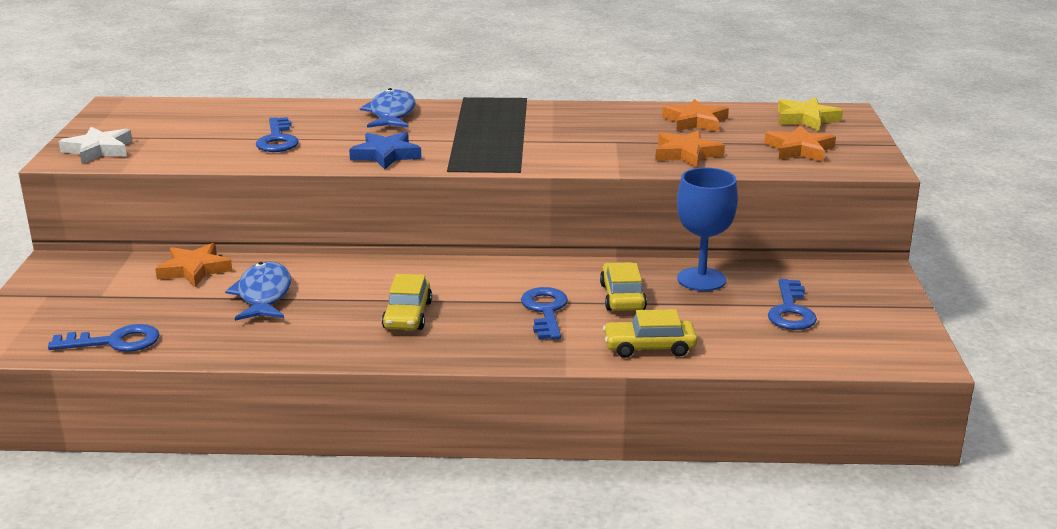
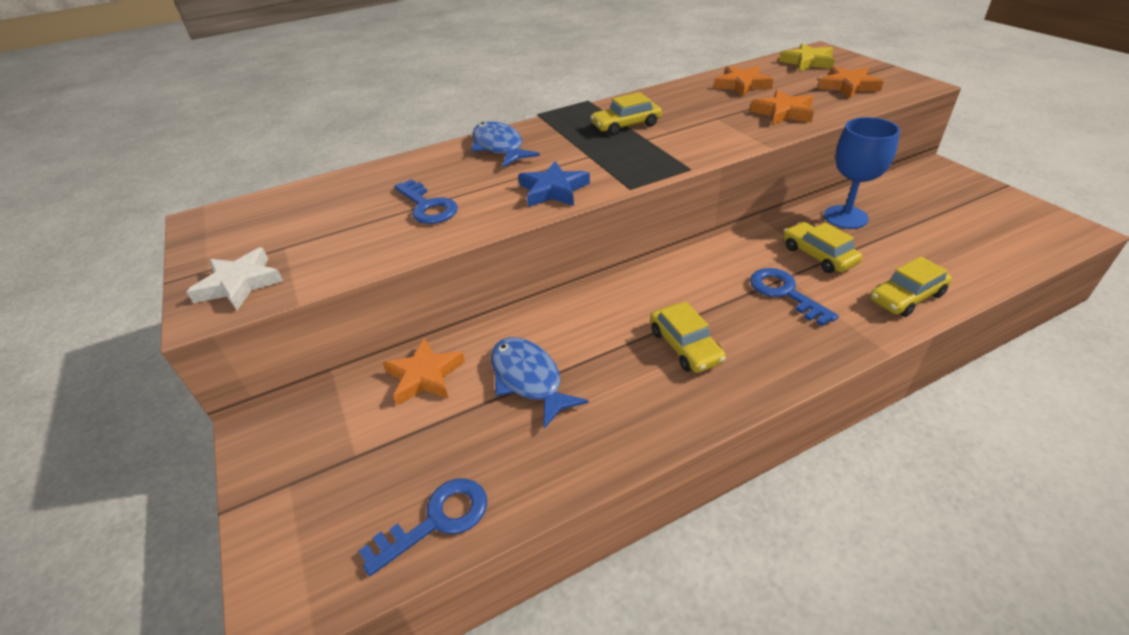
camera: 25 degrees left, 15 degrees up
(524, 126) = (626, 125): none -> yellow car
(790, 311) = (940, 222): blue key -> none

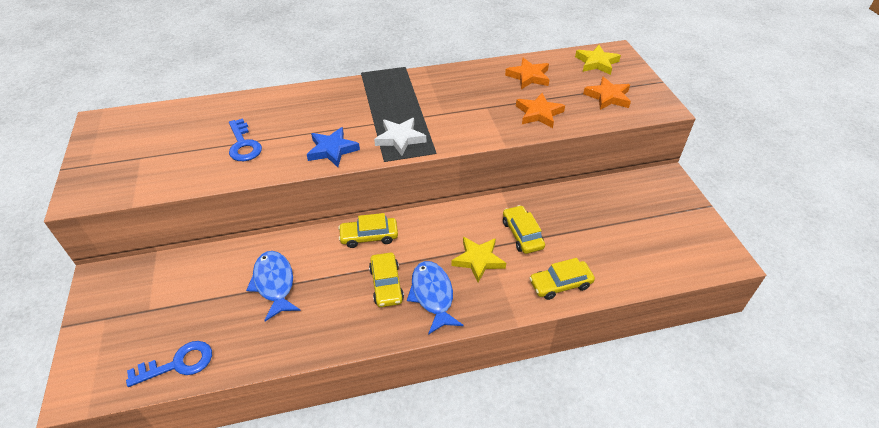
camera: 10 degrees right, 5 degrees up
(239, 284) = (103, 181): white star -> white star (400, 138)
(425, 376) = (212, 265): orange star -> none
(499, 147) = (317, 100): blue fish -> blue fish (432, 295)
(626, 125) = (417, 99): yellow car -> yellow car (369, 236)
(785, 293) = (478, 260): blue key -> yellow star
(845, 217) = (564, 206): blue goblet -> none

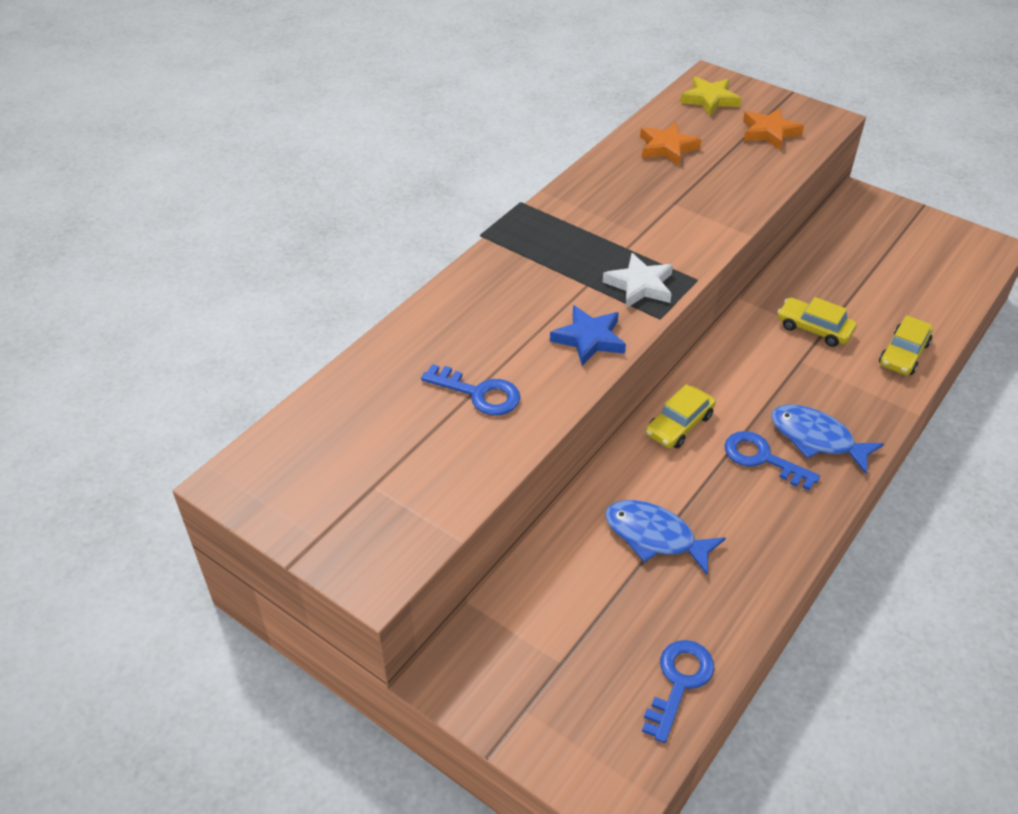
camera: 40 degrees left, 0 degrees up
(386, 284) = (762, 459): yellow car -> blue key
(478, 260) = (810, 378): yellow star -> none
(539, 113) = (733, 183): orange star -> none

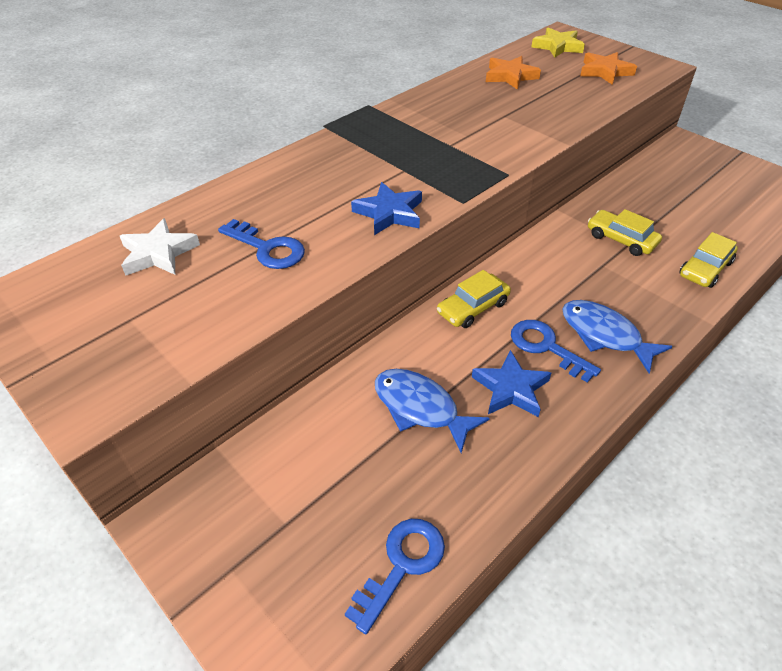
camera: 10 degrees right, 0 degrees up
(640, 285) = (452, 174): white star -> white star (158, 253)
(737, 506) = (510, 388): none -> blue star

